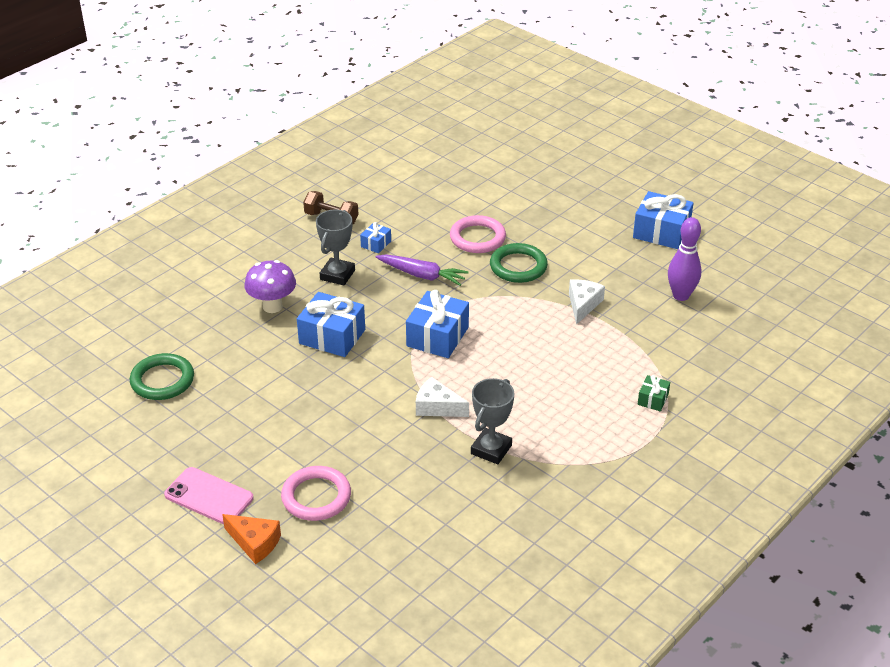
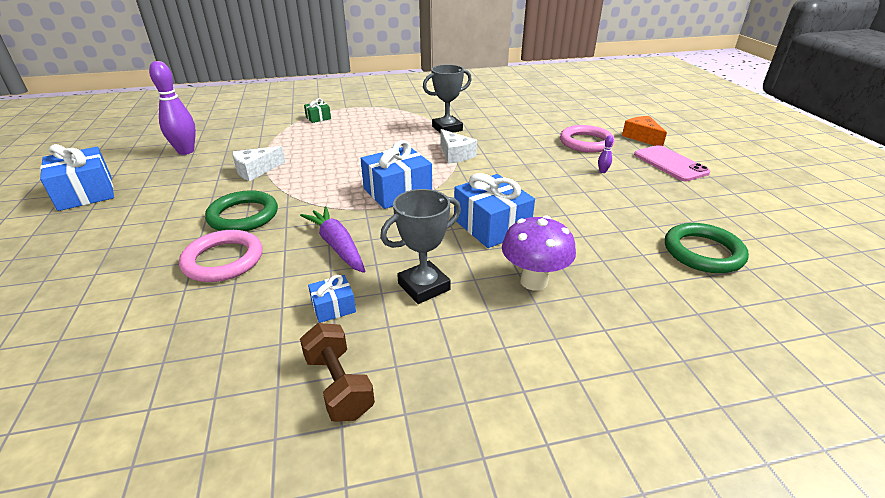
camera: 145 degrees left, 5 degrees down
(275, 448) = (602, 171): none -> purple bowling pin

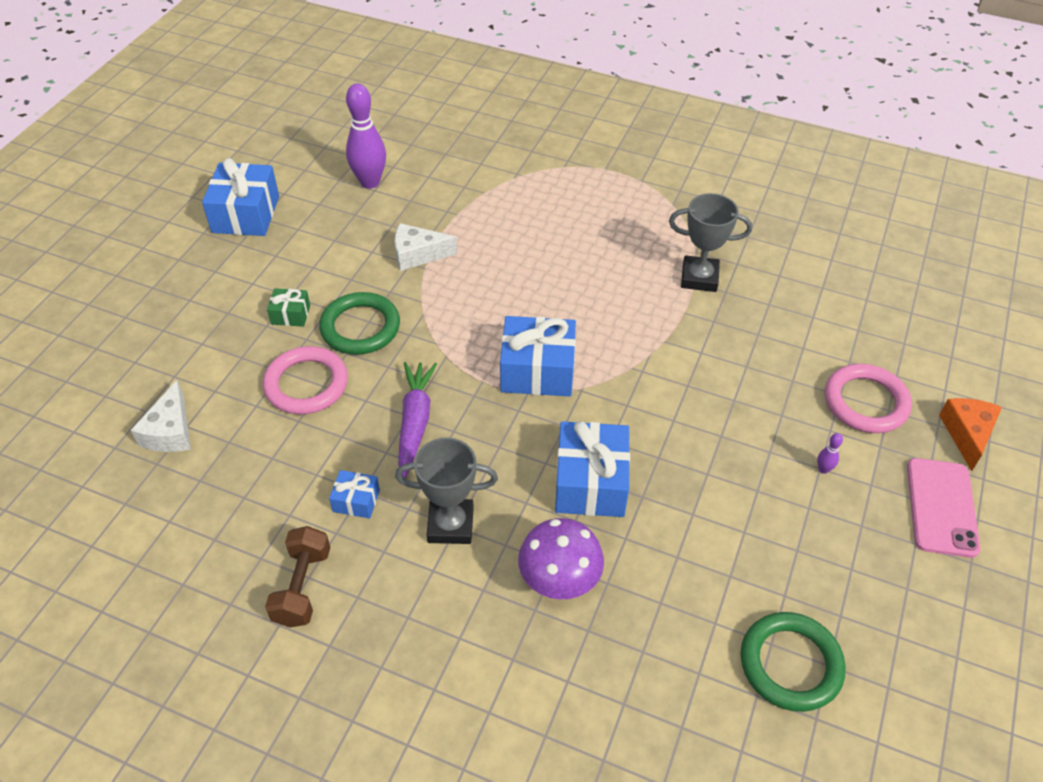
camera: 35 degrees right, 15 degrees up
(318, 118) = (554, 178): green gift -> green gift (290, 315)
(455, 154) = (661, 337): white cheese -> white cheese (170, 431)

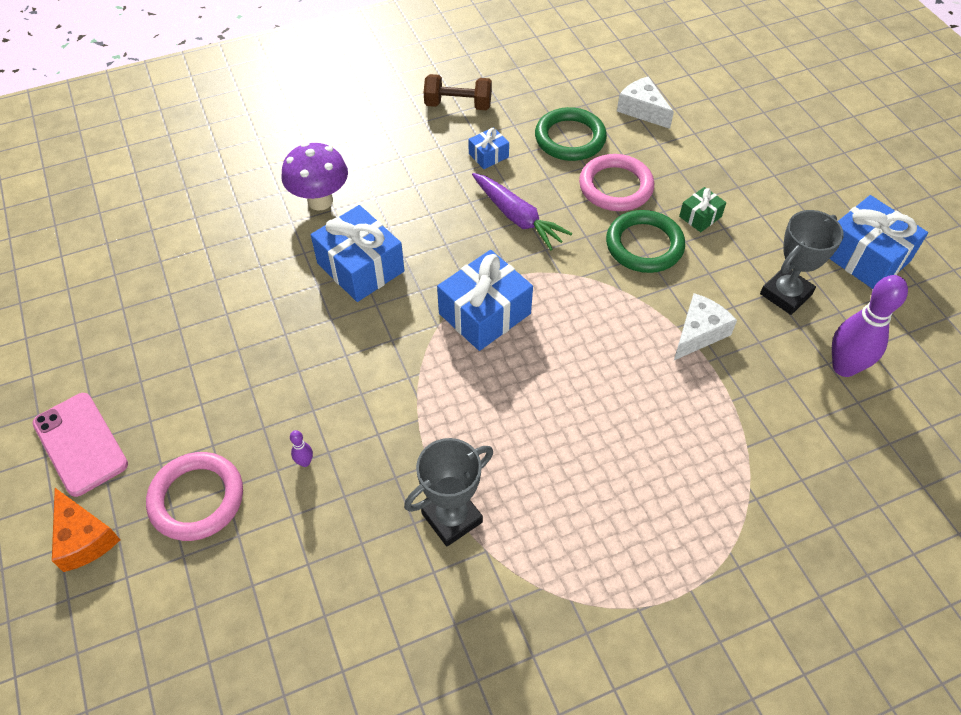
camera: 135 degrees right, 5 degrees up
(302, 587) = (458, 105): brown dumbbell -> brown dumbbell turned 45 degrees counterclockwise
(450, 525) = (419, 183): grey trophy -> grey trophy (785, 294)
(790, 664) = (140, 258): green ring -> green ring (570, 138)
(823, 469) = (197, 404): purple bowling pin -> purple bowling pin (305, 462)

